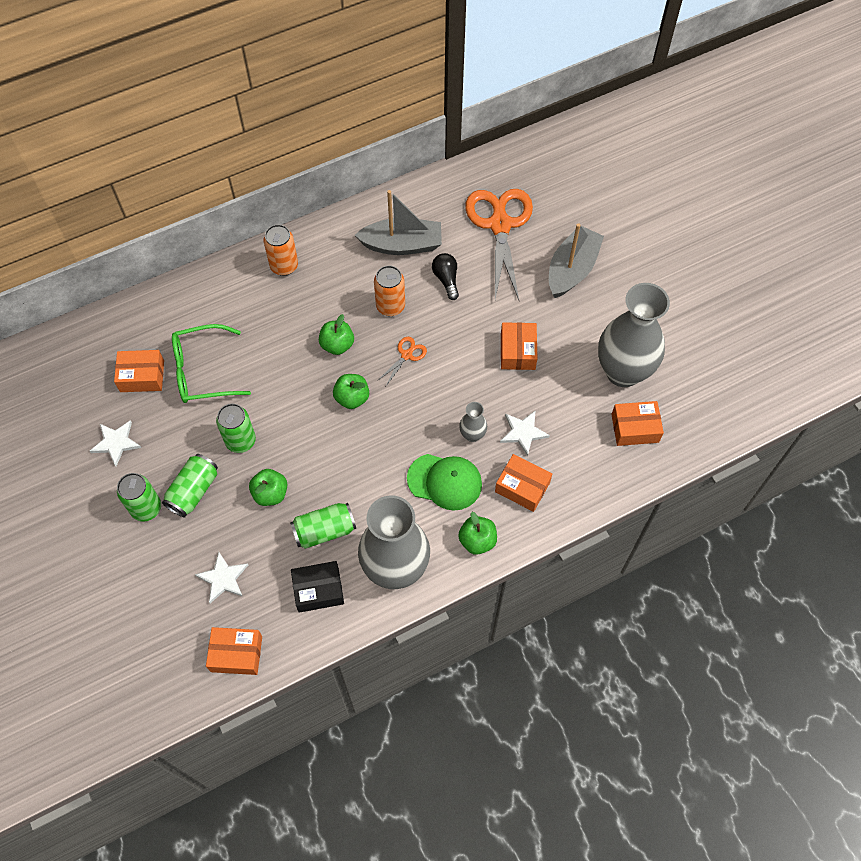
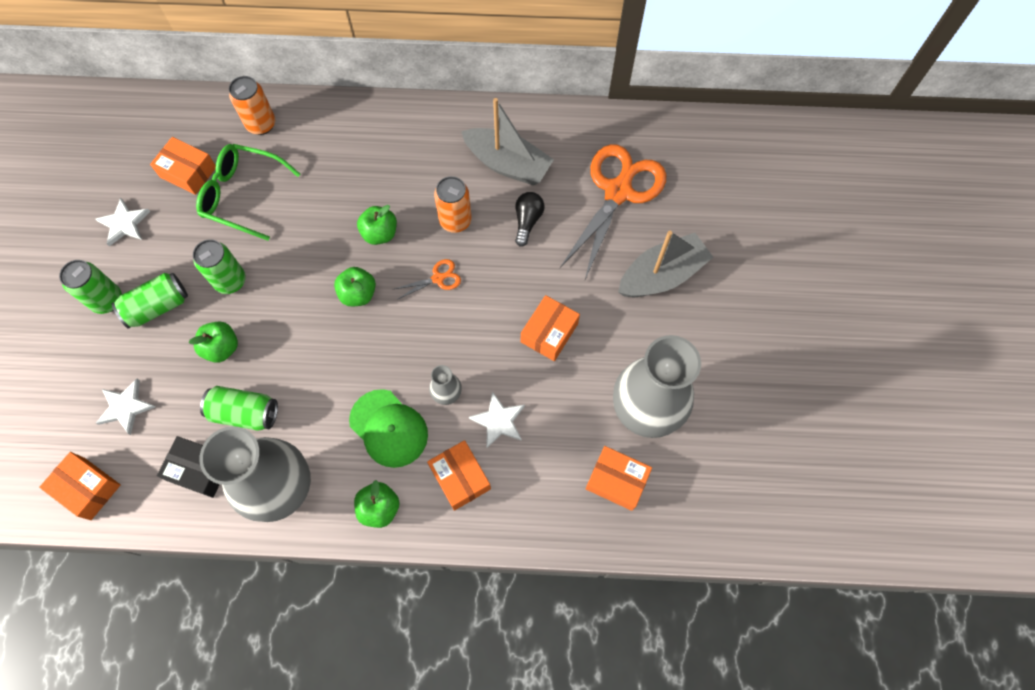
camera: 30 degrees right, 5 degrees up
(284, 266) = (383, 130): orange can -> orange can (261, 124)

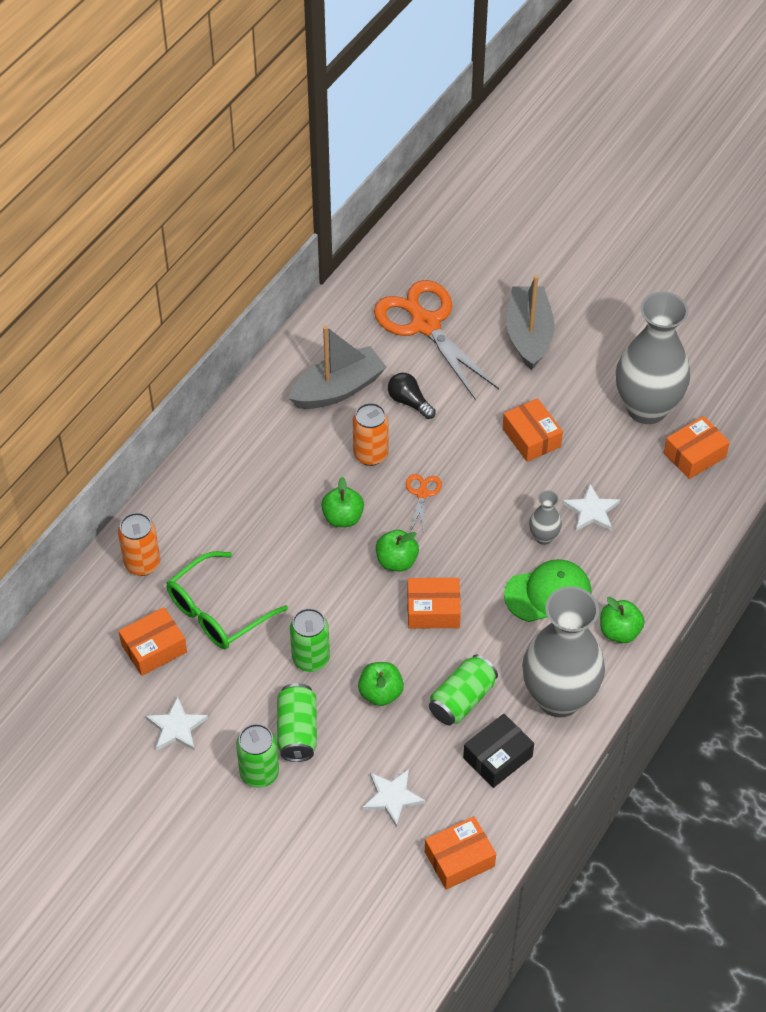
camera: 60 degrees left, 15 degrees down
(460, 478) = (627, 561): orange box -> orange box (433, 610)

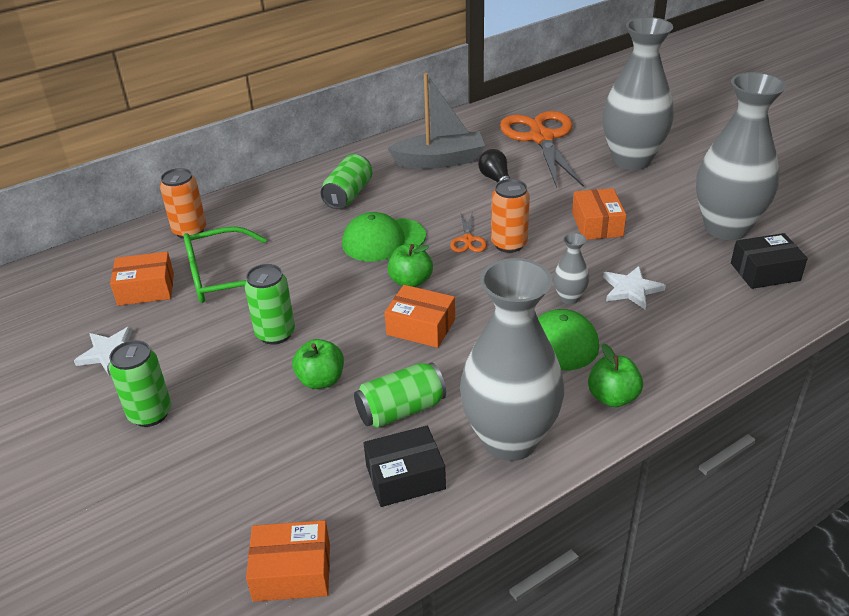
camera: 25 degrees right, 15 degrees down
(297, 731) = (216, 389): green can -> green can (348, 195)
(343, 518) = (383, 240): green apple -> green cap
(370, 454) = (438, 205): orange can -> orange can (509, 244)
(392, 797) = (263, 479): white star -> none
(422, 493) = (468, 240): orange scissors -> orange scissors turned 150 degrees clockwise
(529, 335) = (631, 160): grey boat -> grey vase
(694, 455) = (765, 272): orange box -> black box

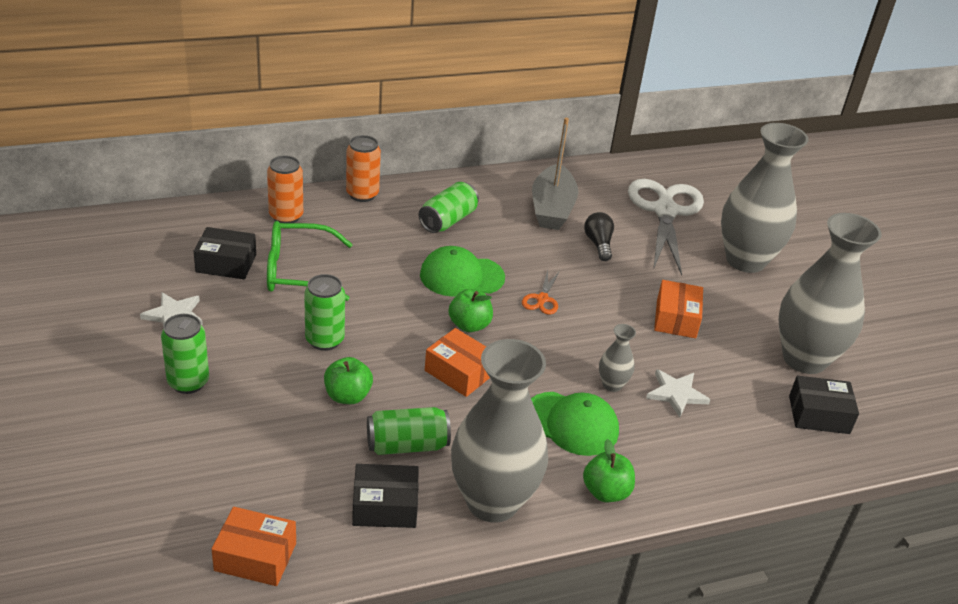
camera: 10 degrees right, 0 degrees up
(146, 289) = (226, 263): orange box -> black box
(439, 161) = (552, 208): grey boat -> grey boat turned 90 degrees clockwise
(509, 244) = (579, 314): orange can -> orange can (362, 194)
(541, 138) = (665, 211): orange scissors -> white scissors

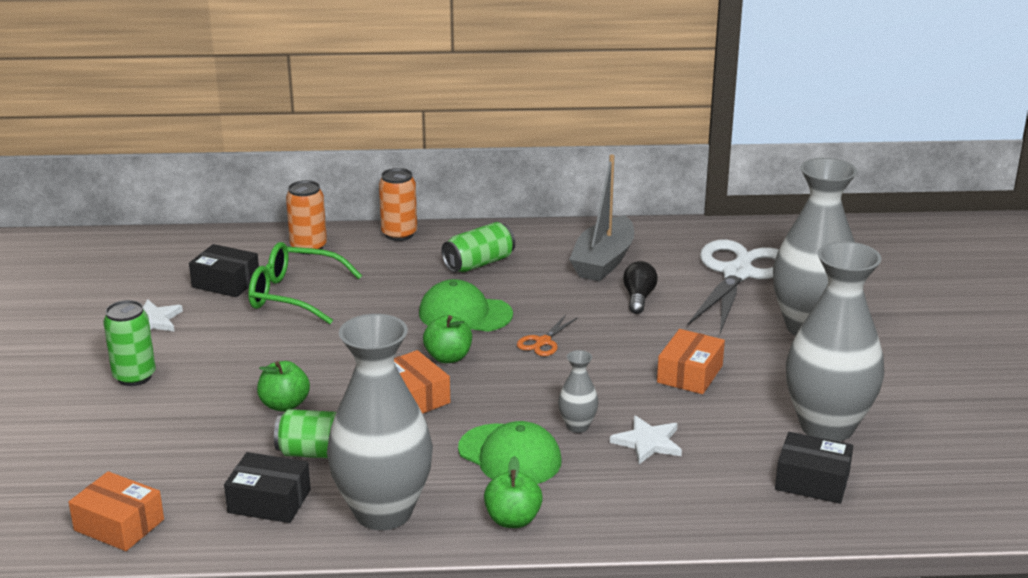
camera: 20 degrees right, 10 degrees down
(324, 340) = (288, 355): green can -> none

